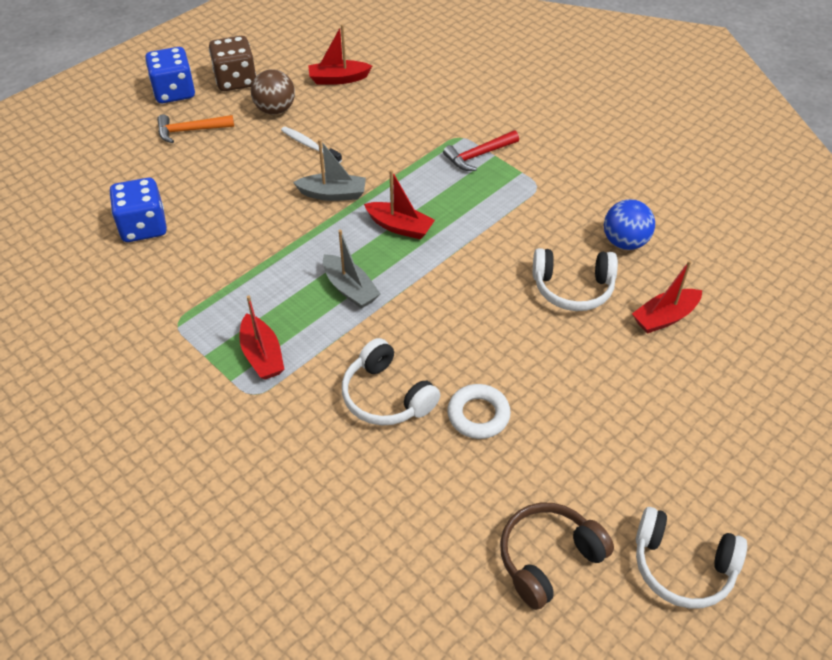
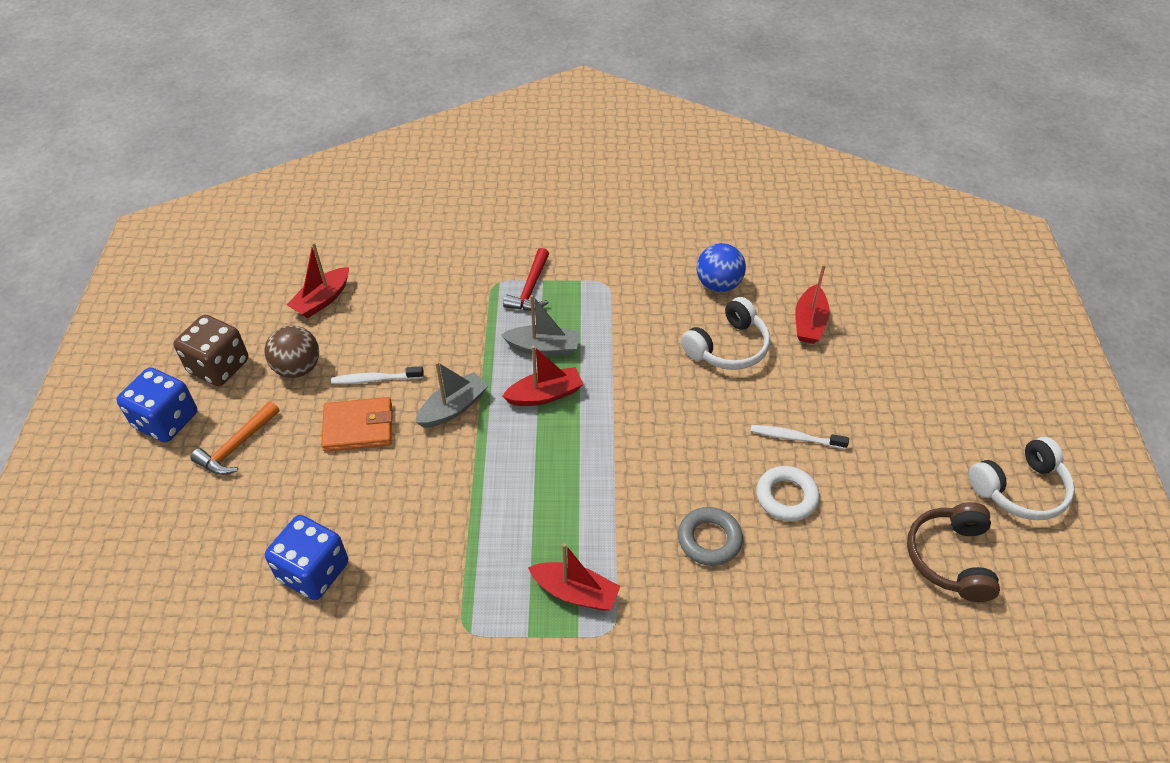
camera: 45 degrees left, 0 degrees up
(265, 166) = (358, 427): none -> orange wallet
(350, 289) = (572, 477): grey boat -> grey boat (543, 347)
(386, 396) = (709, 539): white headphones -> grey ring
(540, 384) = (795, 438): none -> white toothbrush

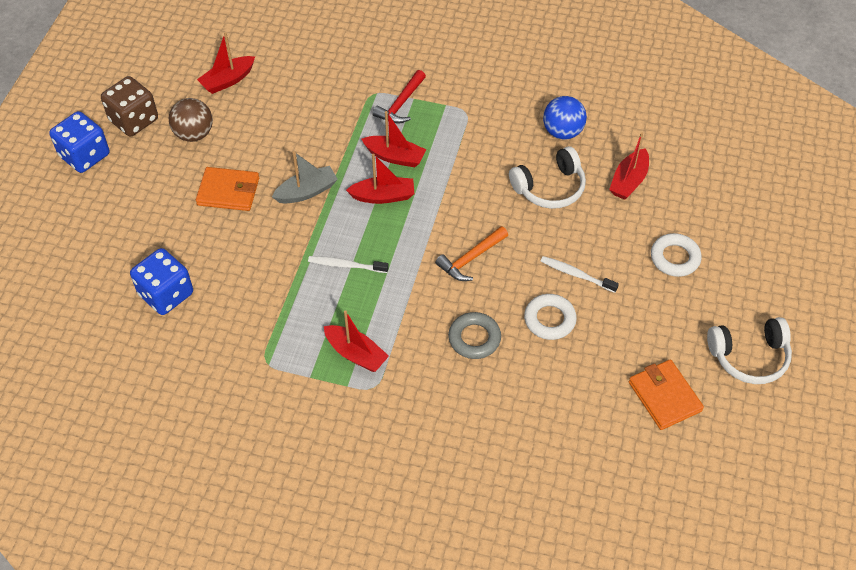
camera: 15 degrees right, 5 degrees up
(237, 446) = (132, 187): orange hammer -> orange hammer (471, 259)
(375, 379) = (252, 156): white toothbrush -> white toothbrush (346, 265)
(543, 347) = (395, 157): grey boat -> red boat
(893, 396) = (675, 258): none -> white ring
(951, 558) = (664, 396): brown headphones -> orange wallet

